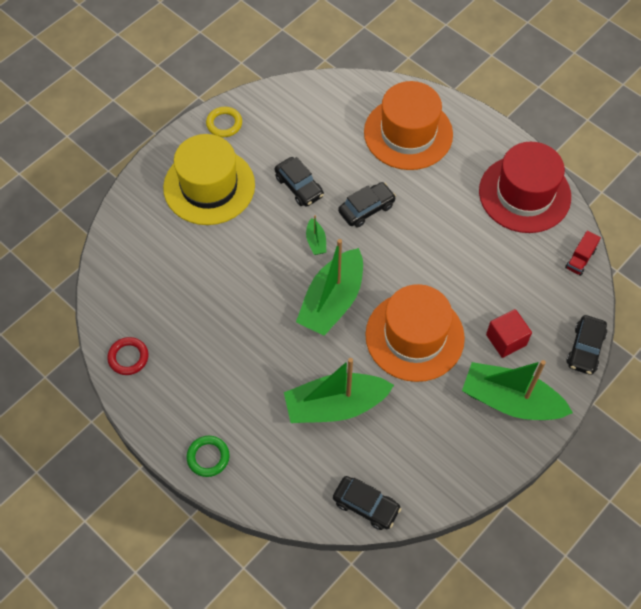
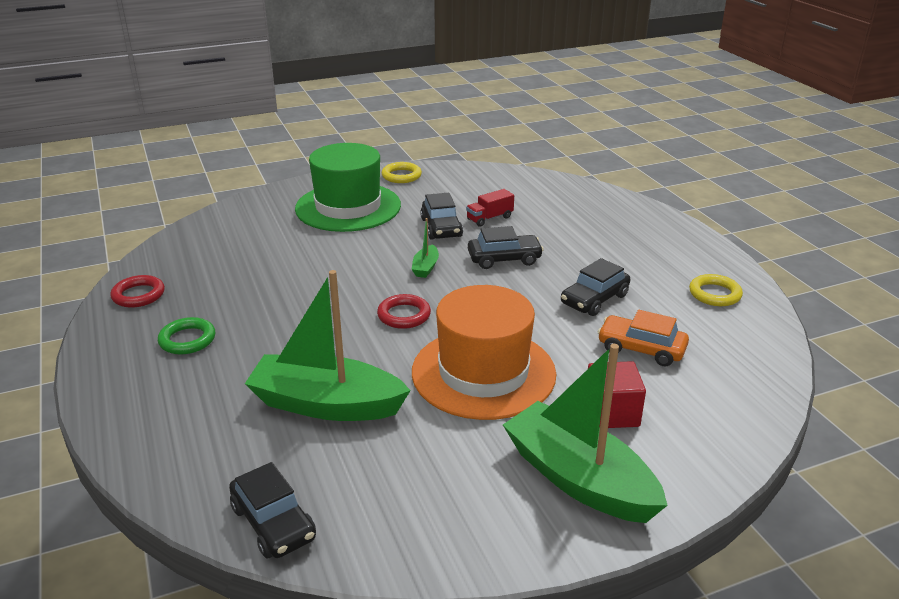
camera: 25 degrees right, 30 degrees down
(208, 457) = (127, 401): green ring -> green ring (187, 340)
(209, 186) = (348, 207): yellow hat -> green hat
(332, 301) = (404, 315): green boat -> red ring
(408, 133) = (594, 221): orange hat -> none
(500, 272) = (641, 349): none -> orange car
(524, 194) = (714, 294): red hat -> yellow ring
(580, 259) = (768, 367): red truck -> red truck (489, 218)
(585, 349) = (733, 458): black car -> black car (594, 299)

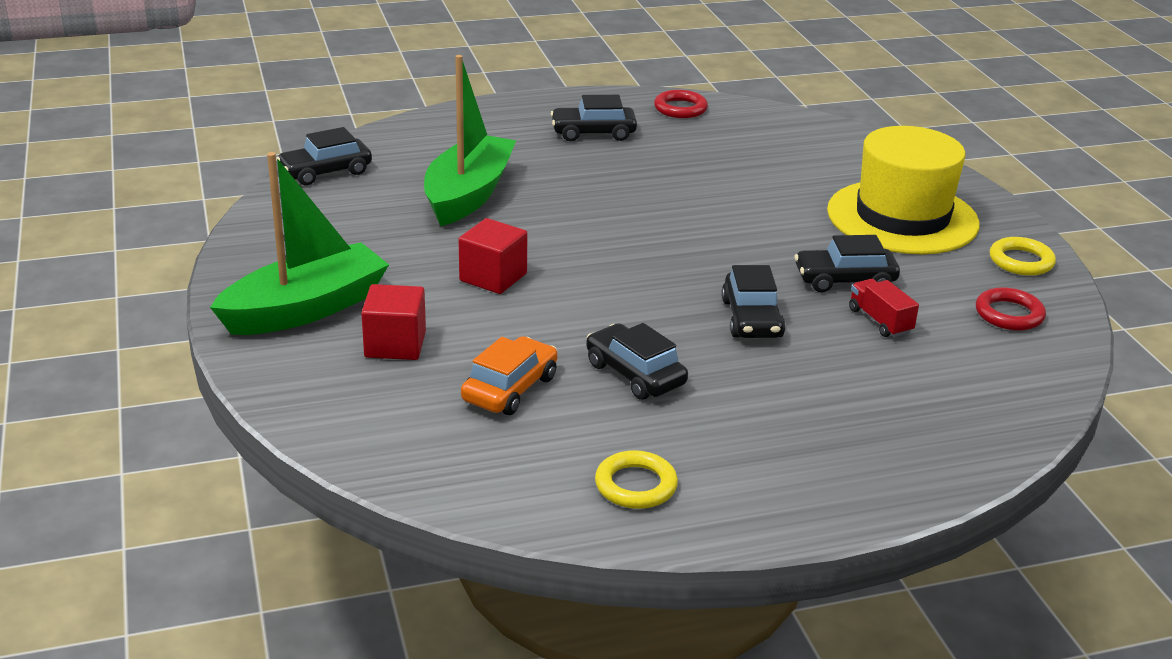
camera: 95 degrees right, 0 degrees up
(187, 340) = (593, 133): green ring -> black car
(348, 207) = (902, 217): green hat -> yellow hat
(404, 315) = (618, 240): red ring -> red ring (1009, 314)
(425, 267) = (730, 261): green boat -> none
(483, 373) = (493, 277): orange hat -> red cube

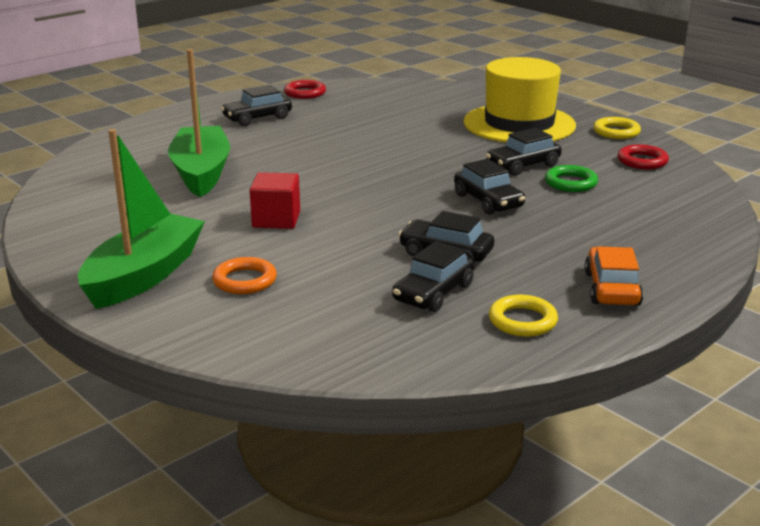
camera: 25 degrees left, 5 degrees down
(325, 172) = (67, 182): black car -> black car (433, 293)
(395, 344) = (244, 280): red cube -> orange ring
(510, 388) = (365, 286): orange car -> orange car (611, 289)
(880, 321) = (570, 183): red truck -> green ring

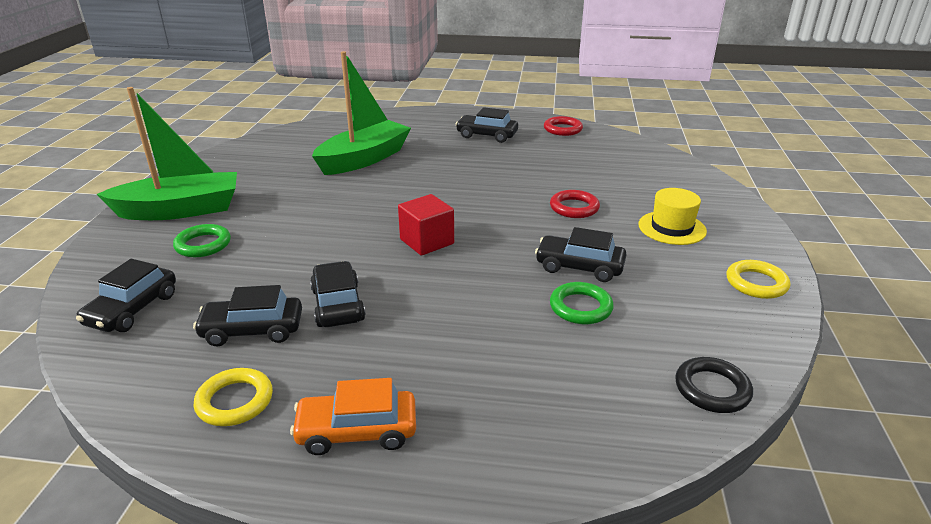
camera: 50 degrees right, 5 degrees up
(244, 280) = (203, 245): orange ring -> green ring
(276, 219) = (319, 213): red cube -> red cube (427, 241)
(488, 201) = (473, 281): black car -> black car (132, 309)
(519, 124) = (672, 228): yellow hat -> yellow hat, size x0.52
(611, 289) = (357, 431): orange car -> orange car turned 150 degrees counterclockwise
(642, 161) = (709, 328): red ring -> red ring (574, 208)
(696, 183) = (712, 389): none -> black ring

